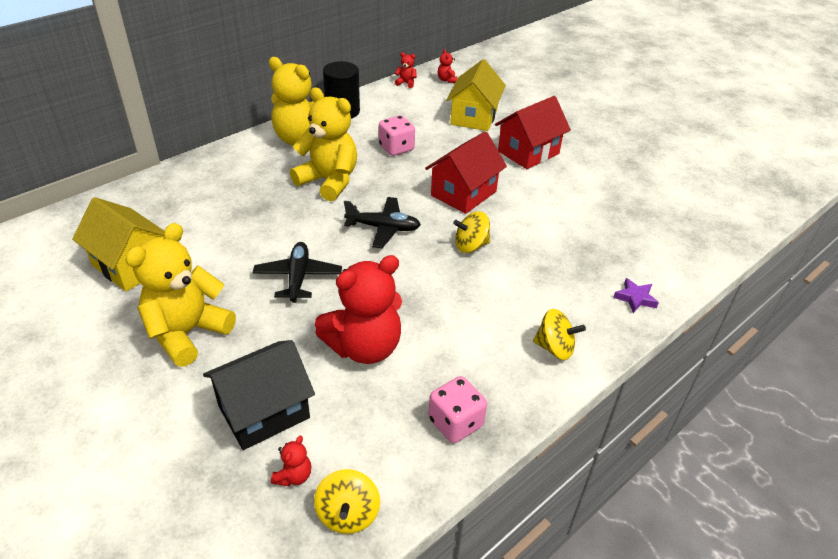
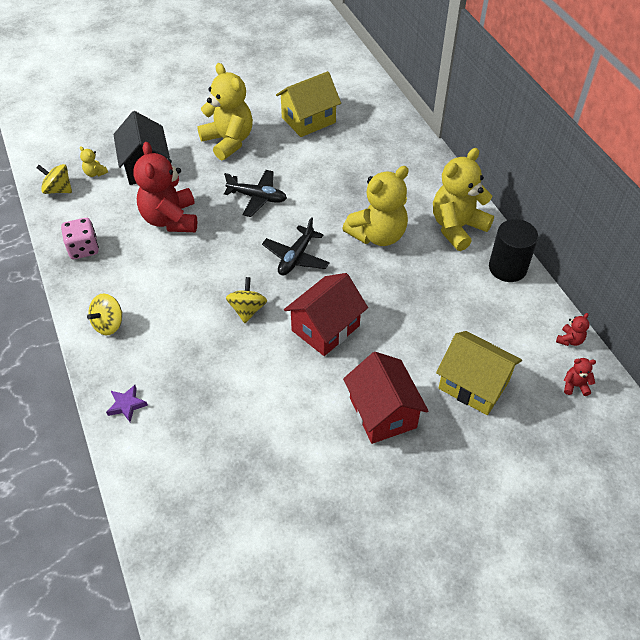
camera: 110 degrees right, 10 degrees up
(294, 476) = (95, 173): red teddy bear -> yellow teddy bear
(396, 148) = (422, 296): pink dice -> none
(463, 193) = (325, 328): red house -> red house turned 75 degrees clockwise

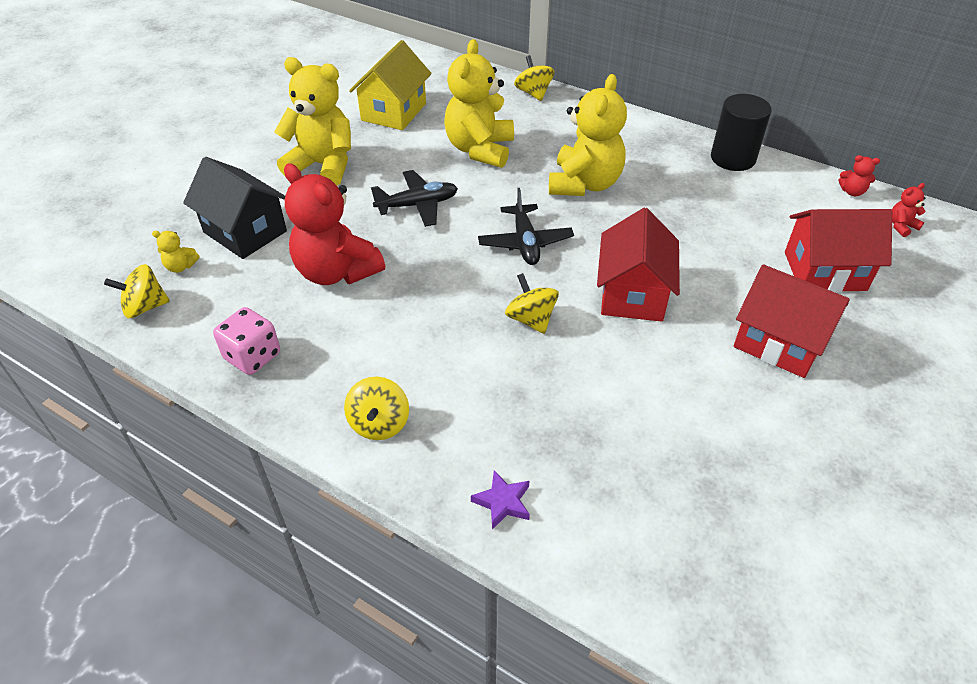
camera: 35 degrees left, 5 degrees down
(417, 147) = (533, 93): none -> yellow spinning top
(457, 227) = (650, 145): yellow teddy bear -> yellow teddy bear (480, 149)
(473, 385) = (825, 271): yellow house -> red house
(569, 340) = (852, 192): red teddy bear -> red teddy bear turned 105 degrees clockwise

